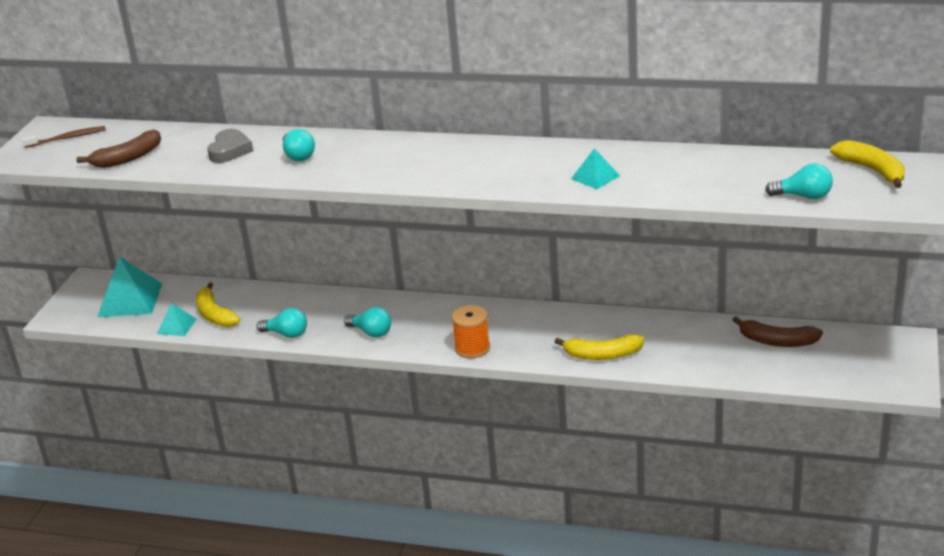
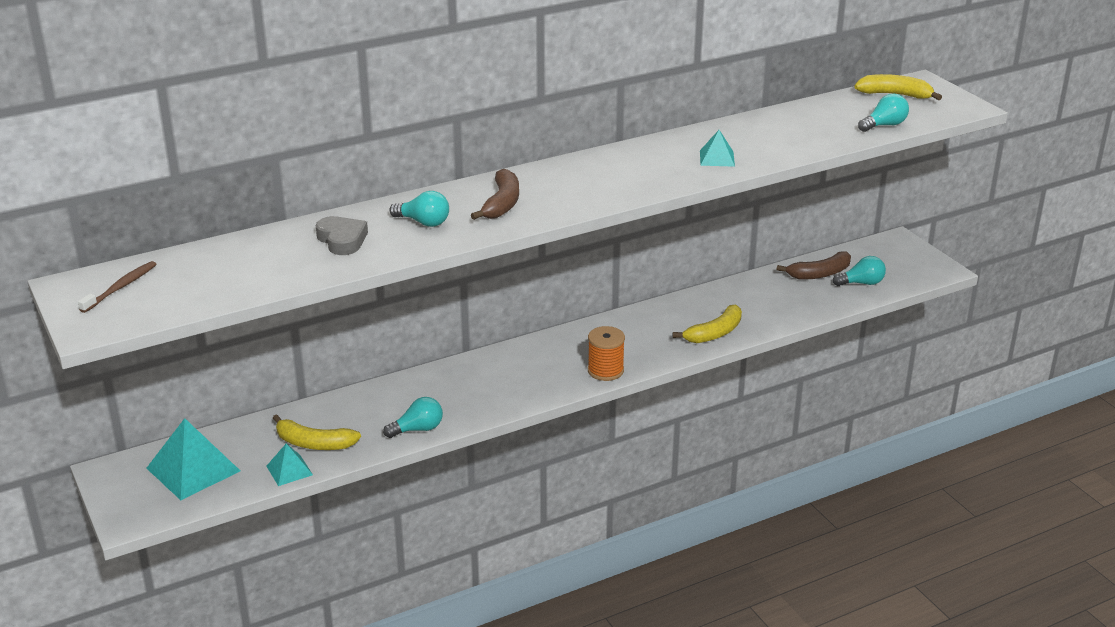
camera: 45 degrees left, 0 degrees up
(127, 158) = (237, 282): brown banana -> brown banana (502, 203)
(371, 332) = (496, 395): turquoise light bulb -> turquoise light bulb (861, 283)

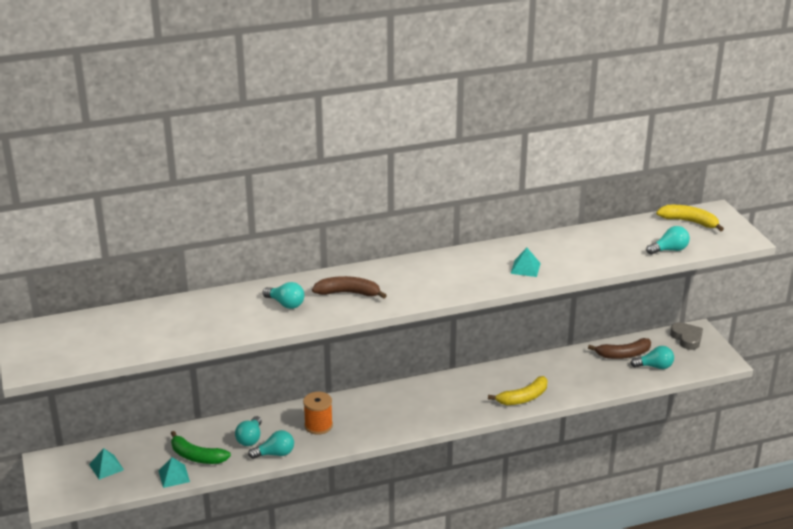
camera: 10 degrees right, 0 degrees up
(120, 287) = (57, 337): brown toothbrush -> none
(193, 469) = (106, 467): turquoise pyramid -> turquoise pyramid, size x0.54
(314, 443) = (197, 456): yellow banana -> green banana
(342, 240) = (222, 313): grey heart -> grey heart (687, 338)
(379, 415) = (250, 438): none -> turquoise light bulb
(502, 203) = (348, 293): brown banana -> brown banana turned 105 degrees counterclockwise
(605, 371) = (429, 421): orange spool -> orange spool (318, 425)

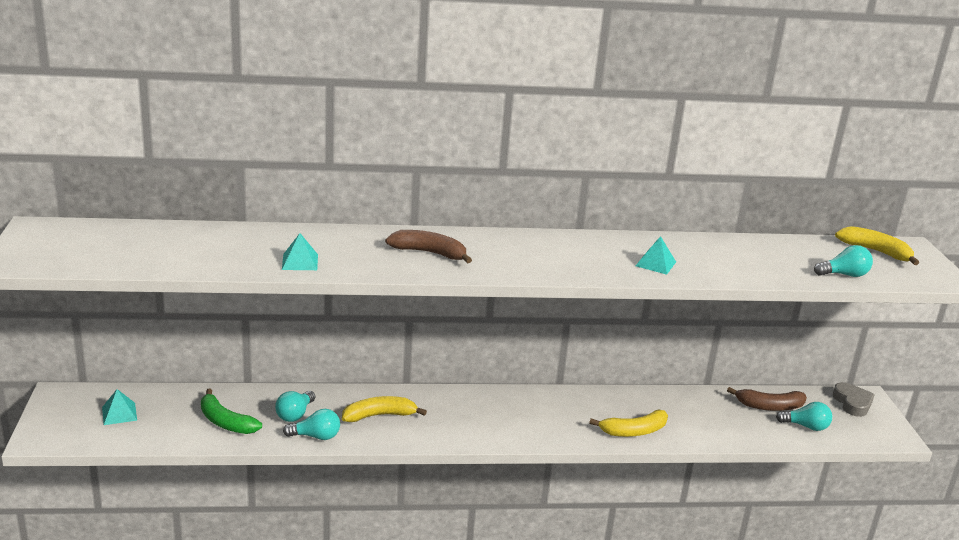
camera: 10 degrees right, 5 degrees down
(174, 476) = (189, 438): turquoise pyramid -> turquoise pyramid (300, 262)
(285, 304) = (350, 251): turquoise light bulb -> none
(318, 425) = (379, 415): orange spool -> yellow banana

